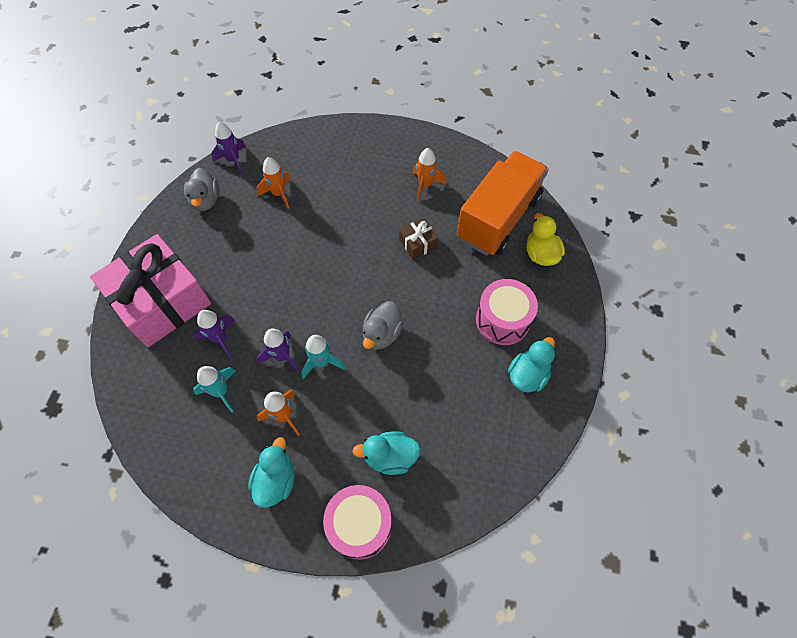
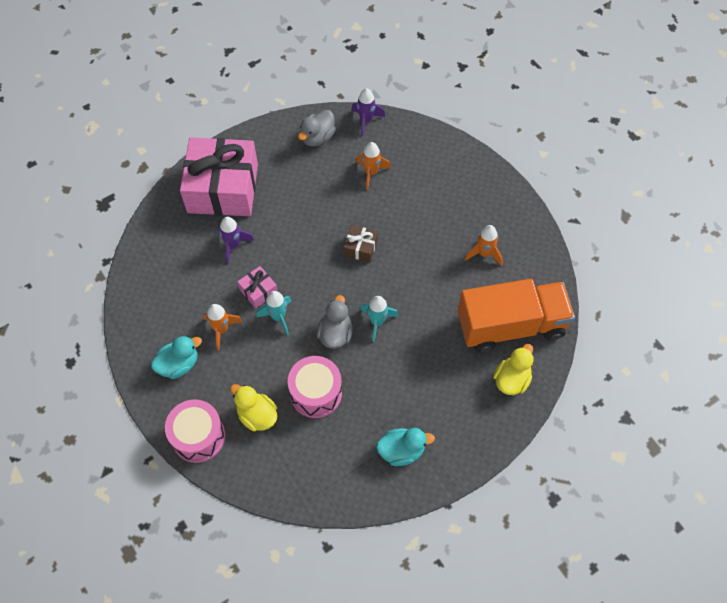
camera: 45 degrees right, 0 degrees up
(221, 392) = (201, 280): turquoise rocket -> turquoise rocket (377, 322)
(282, 356) = (258, 291): purple rocket -> pink gift
(382, 334) = (335, 333): grey duck -> grey duck turned 120 degrees clockwise
(390, 457) = (257, 415): turquoise duck -> yellow duck
(418, 243) = (429, 293): brown gift -> brown gift (360, 248)
(502, 320) = (427, 399): pink drum -> pink drum (316, 393)

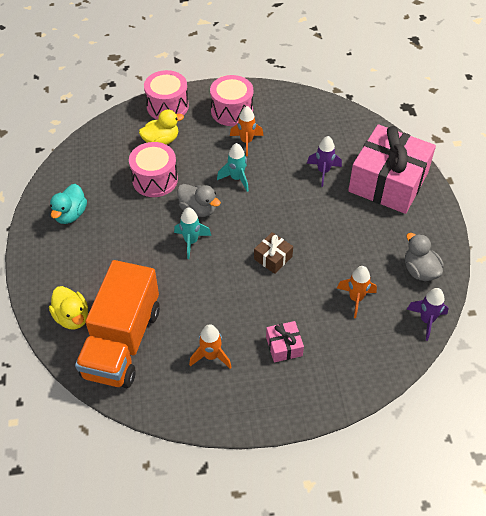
camera: 115 degrees right, 10 degrees down
(179, 364) = (232, 111): turquoise duck -> pink drum
(258, 291) = (269, 174): pink gift -> pink gift (284, 346)

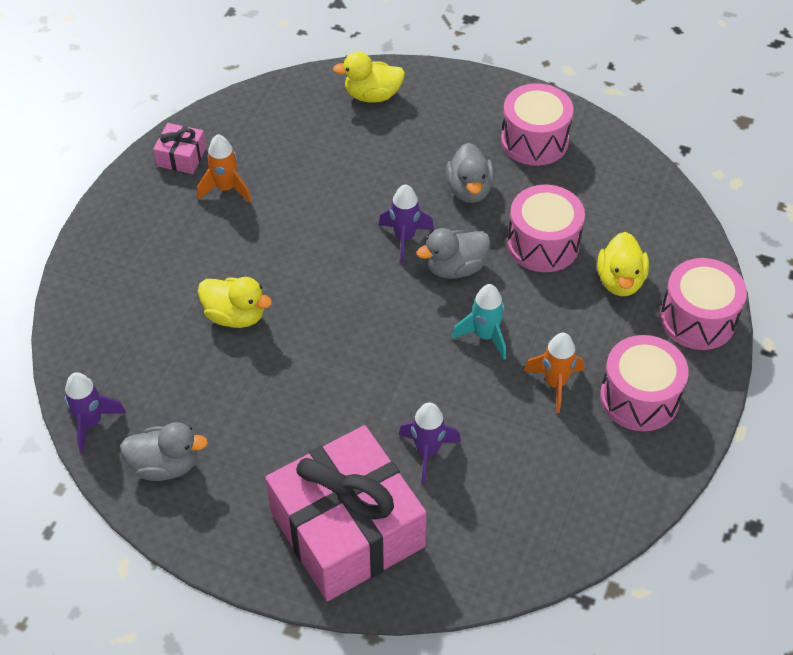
camera: 120 degrees right, 0 degrees up
(70, 214) = (534, 140): turquoise duck -> pink drum
(122, 342) = (306, 124): orange truck -> none
(132, 228) = (469, 190): none -> grey duck
(191, 242) = (404, 238): turquoise rocket -> purple rocket
(273, 258) = (315, 309): brown gift -> none
(284, 346) = (183, 258): pink gift -> pink gift (181, 157)
(305, 293) = (235, 316): none -> yellow duck
(356, 299) = (184, 364): orange rocket -> none

